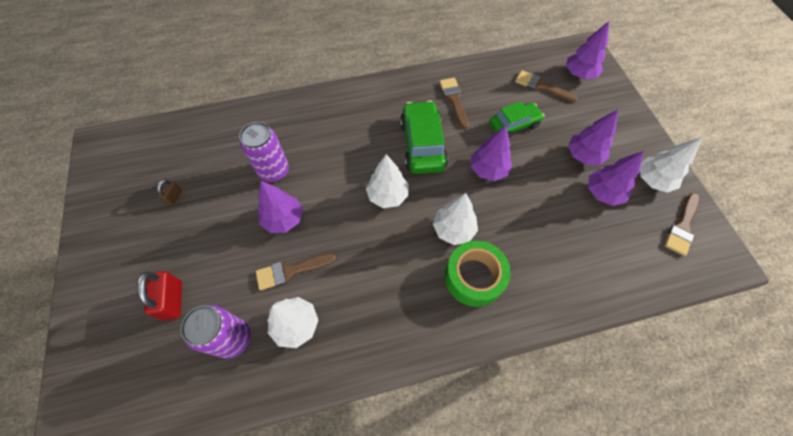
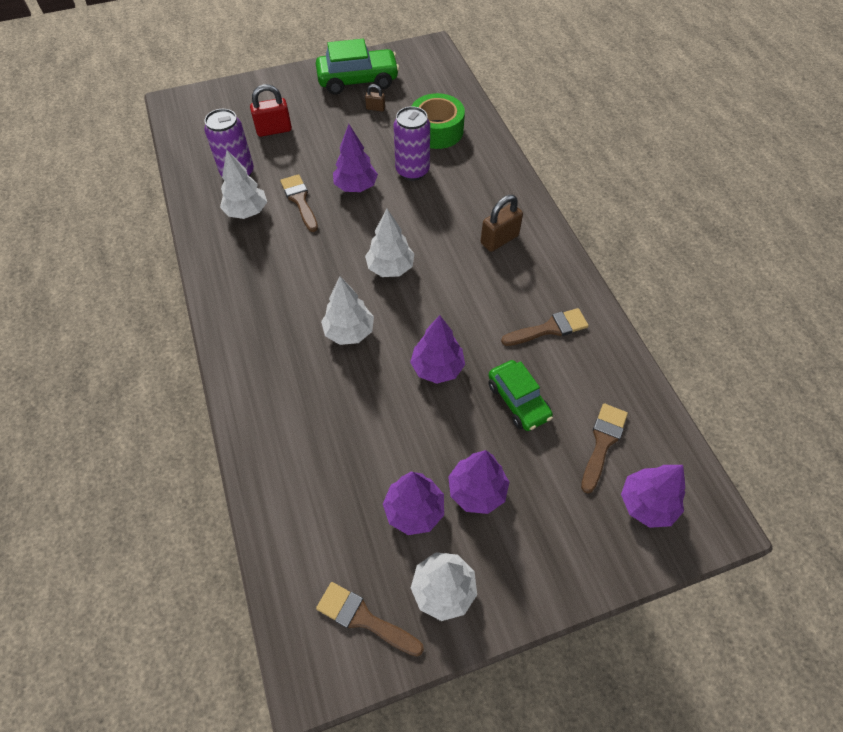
camera: 85 degrees right, 5 degrees down
(367, 118) = (499, 239): none -> brown padlock
(422, 145) = (467, 297): green car -> green car (358, 80)
(474, 277) = (290, 352): green tape -> green tape (437, 130)

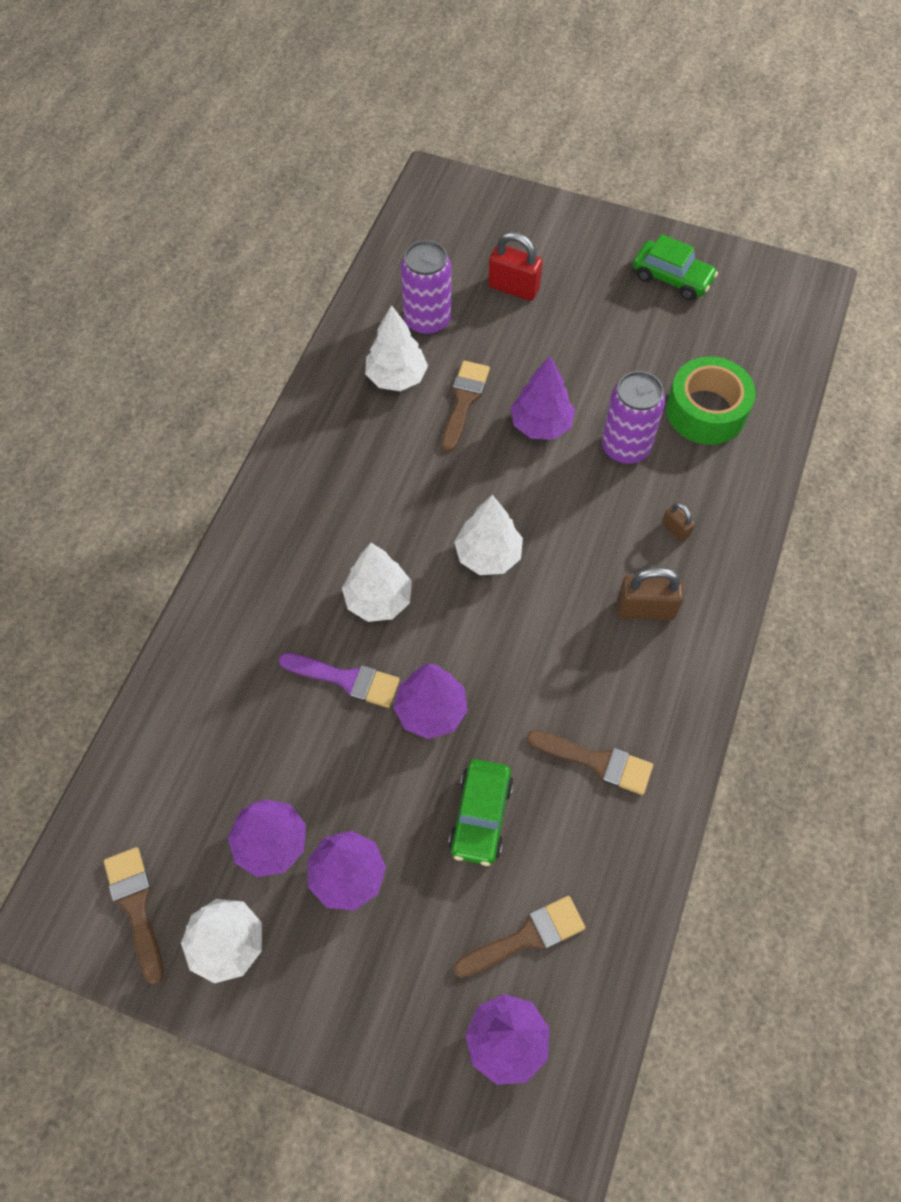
camera: 40 degrees right, 5 degrees up
(358, 80) = (672, 278): green car -> green car, size x0.66
(372, 387) = (346, 679): none -> purple brush
(375, 108) = (658, 331): brown padlock -> brown padlock (675, 529)

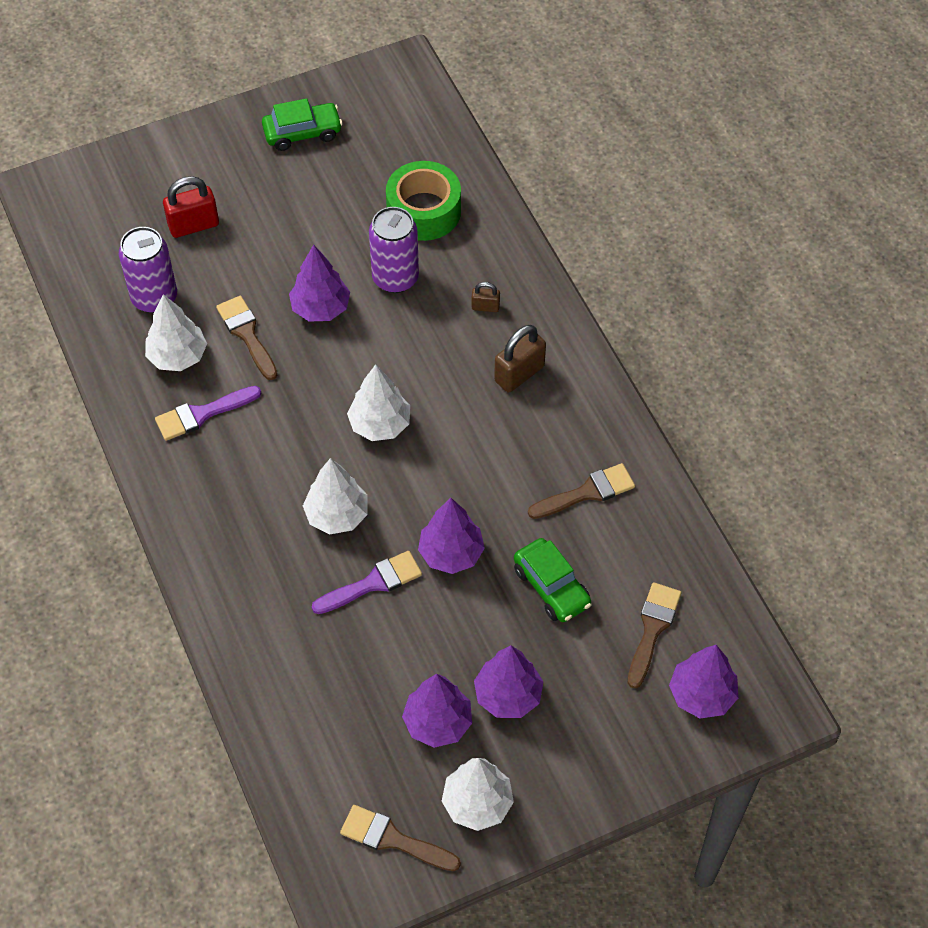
camera: 45 degrees left, 5 degrees down
(366, 435) = (202, 414): none -> purple brush

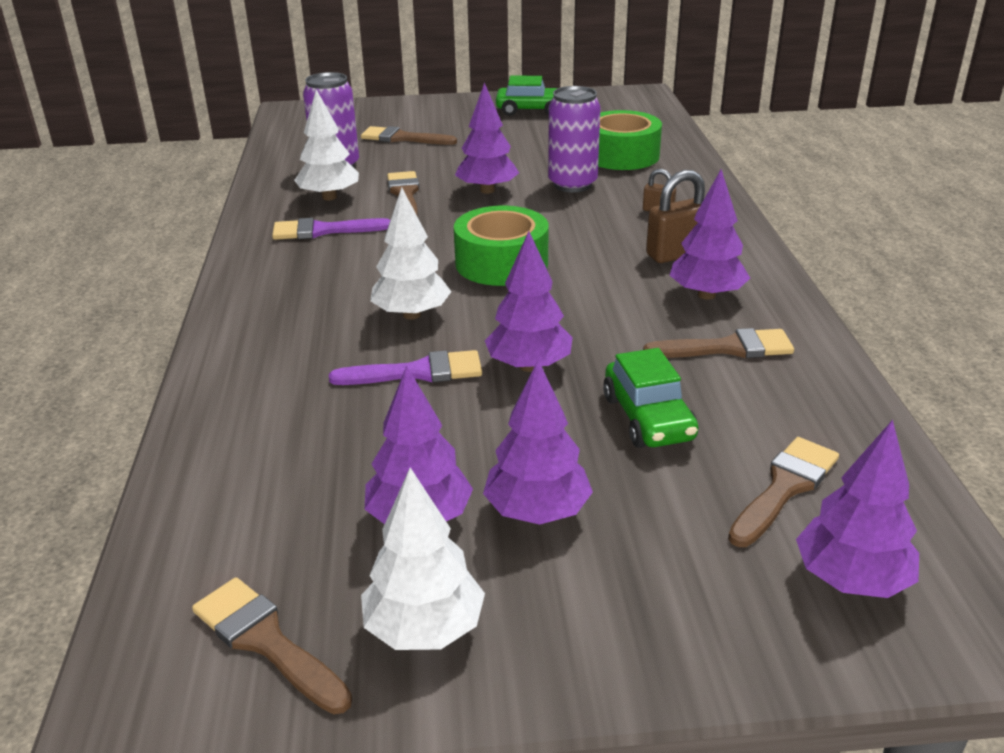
camera: 20 degrees right, 25 degrees down
(193, 225) = (402, 138): red padlock -> brown brush
(380, 424) = (501, 263): white tree -> green tape
(556, 427) = (706, 295): none -> purple tree

